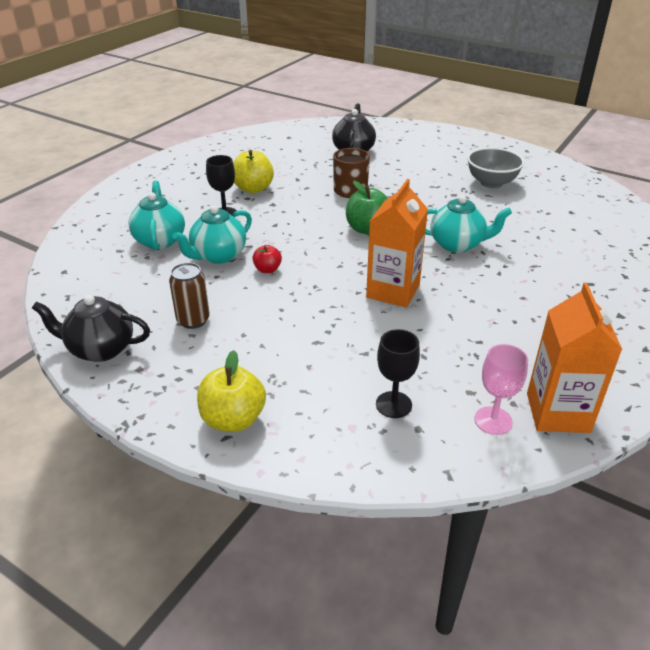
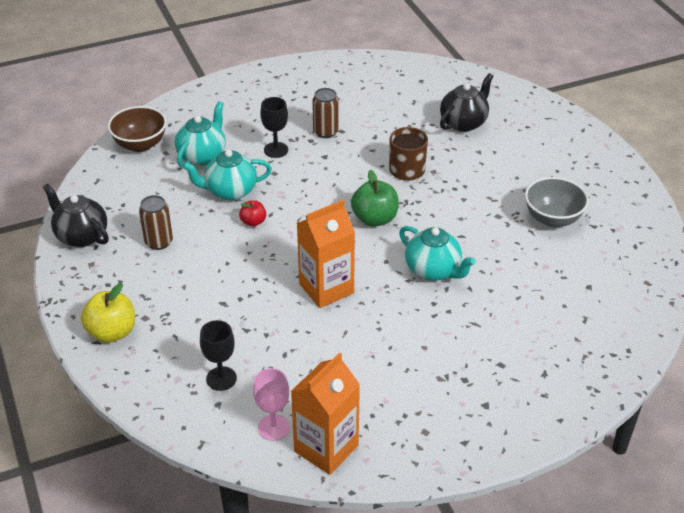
camera: 35 degrees right, 5 degrees up
(85, 253) = (140, 144): none -> brown bowl
(253, 189) = (325, 132): yellow apple -> brown can

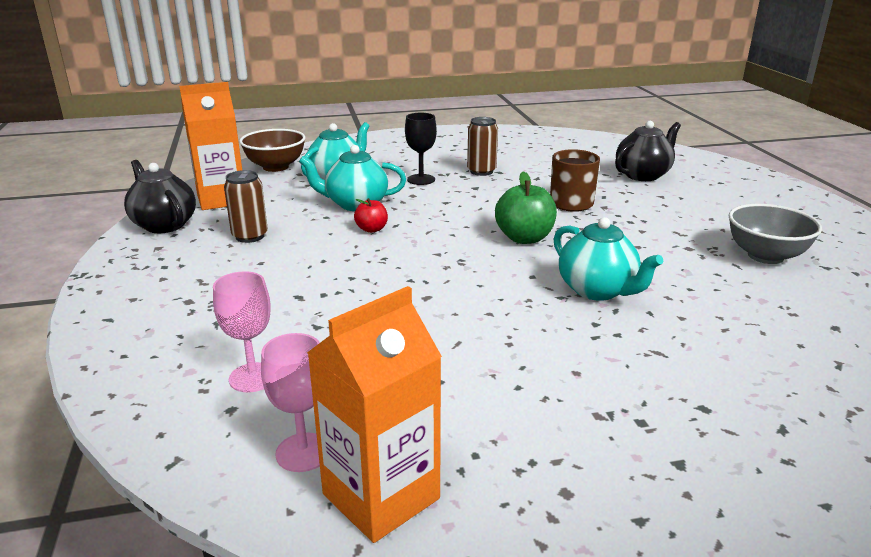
camera: 10 degrees right, 15 degrees down
(112, 332) = (135, 311): yellow apple -> none
(221, 378) = (253, 377): black goblet -> pink goblet
(326, 288) = (444, 295): orange carton -> orange carton (221, 199)

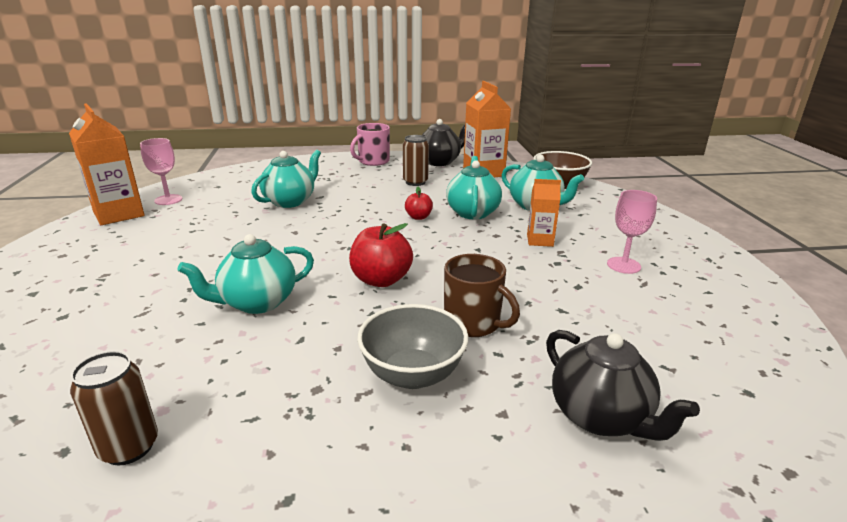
camera: 95 degrees right, 0 degrees up
(138, 272) = (373, 161): none -> pink mug
(253, 377) = (240, 189): pink goblet -> pink goblet (623, 265)
(317, 317) = (290, 201): none -> turquoise teapot
(421, 179) = (540, 240): black goblet -> orange carton
(481, 171) = (575, 275): brown can -> brown can (129, 447)
(524, 238) = (381, 280): green apple -> red apple
(765, 256) = (259, 461): grey bowl -> grey bowl (412, 374)

